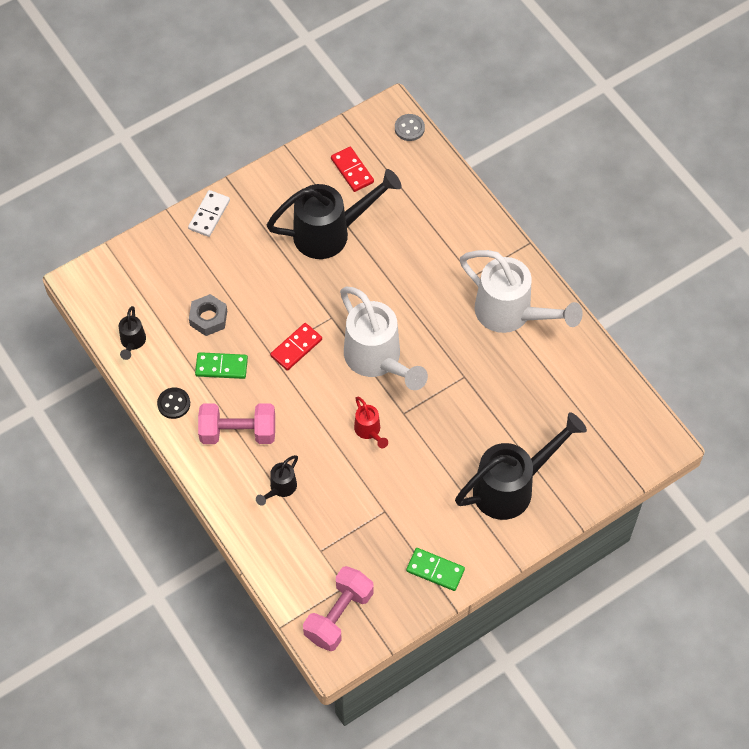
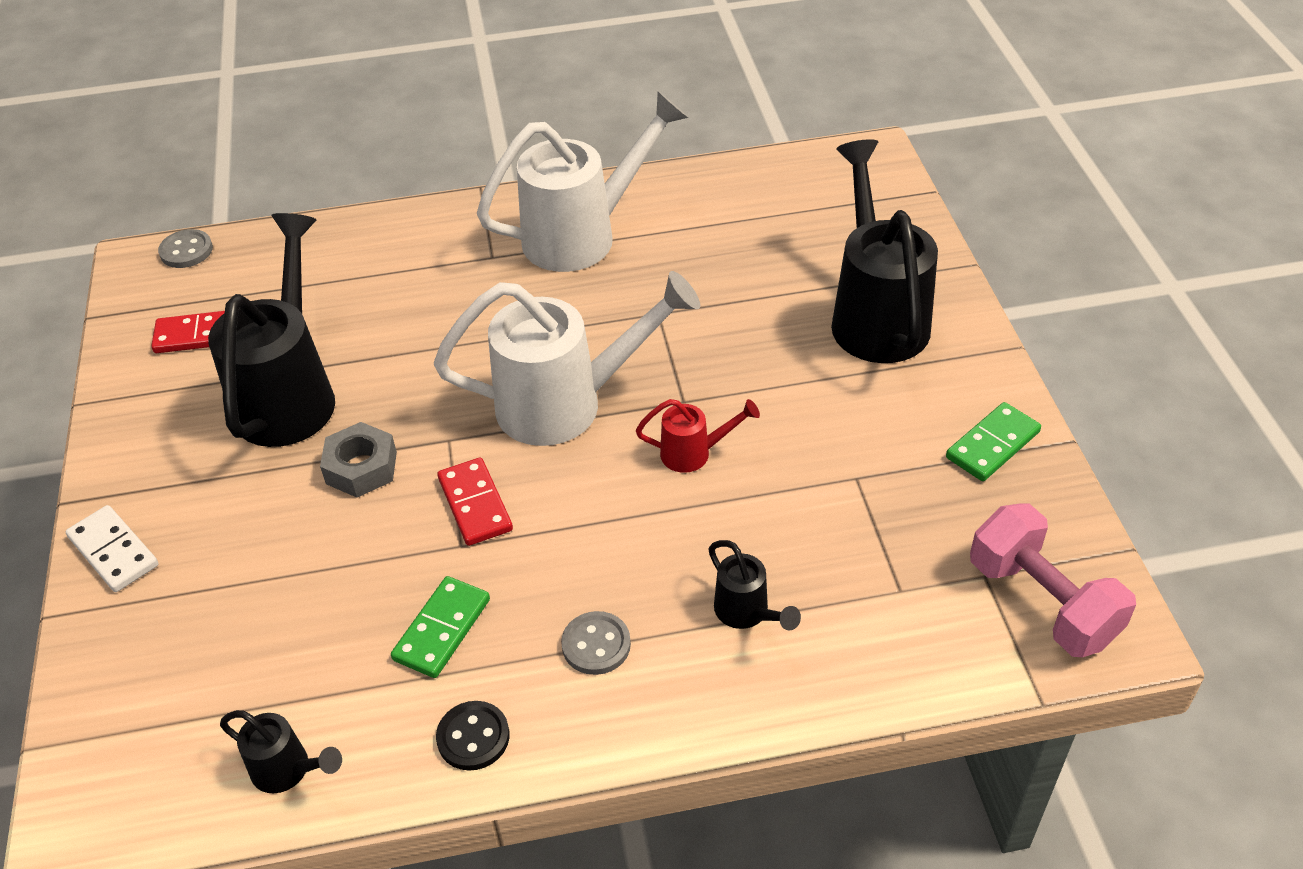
camera: 65 degrees left, 15 degrees down
(208, 318) = (326, 619): grey nut -> grey nut (361, 468)
(238, 432) = (596, 645): pink dumbbell -> grey button

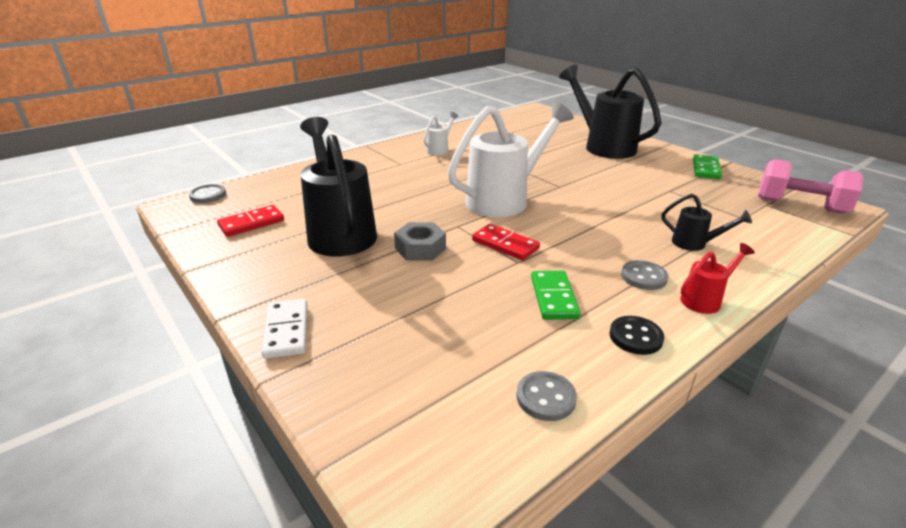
camera: 30 degrees left, 15 degrees down
(113, 551) = (286, 331): white domino -> white domino turned 60 degrees clockwise
(289, 771) = (546, 397): black watering can -> grey button
(584, 235) = (439, 149): white watering can -> white watering can, size x0.45
(694, 453) = (589, 200): red watering can -> red watering can (705, 299)

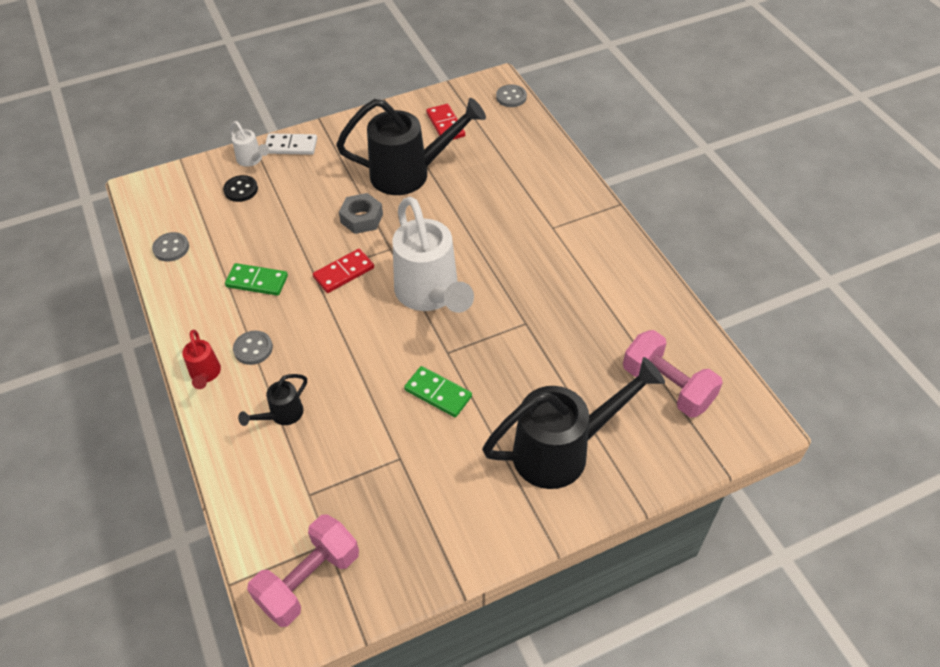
camera: 105 degrees right, 20 degrees up
(439, 149) = (590, 268): white watering can -> white watering can (252, 160)
(529, 126) = (667, 386): none -> pink dumbbell
(635, 337) = (192, 311): black button -> black button (241, 190)
(705, 169) = (447, 539): green domino -> green domino (438, 393)

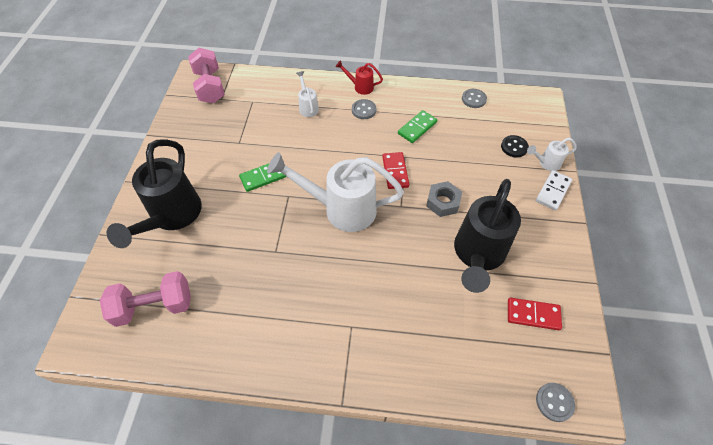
camera: 120 degrees right, 5 degrees up
(282, 415) = (308, 107): black watering can -> white watering can

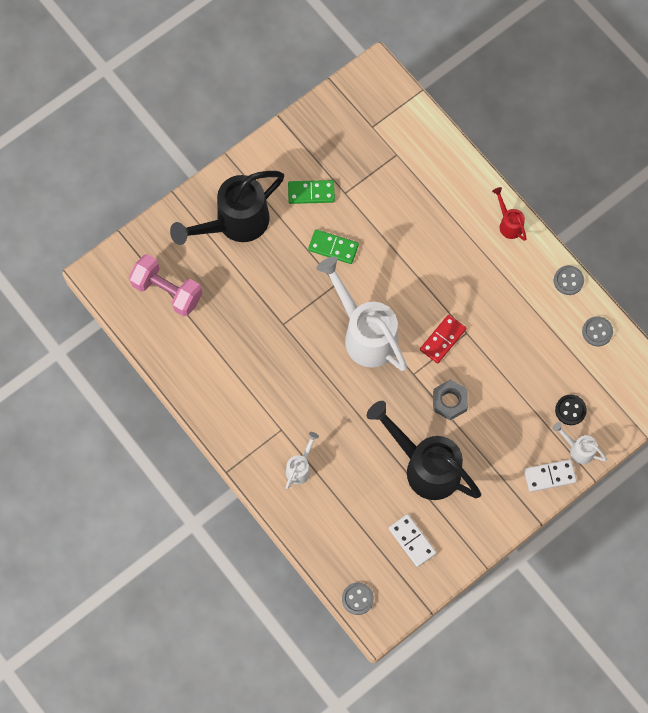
camera: 45 degrees right, 15 degrees up
(210, 87) = (375, 102): pink dumbbell -> none
(308, 107) = (438, 205): white watering can -> white watering can (300, 467)
(364, 110) = (484, 253): grey button -> grey button (568, 280)
(417, 128) = (509, 315): green domino -> green domino (311, 193)
(477, 255) = (424, 466): black watering can -> black watering can turned 60 degrees clockwise
(533, 314) = (412, 541): red domino -> white domino

